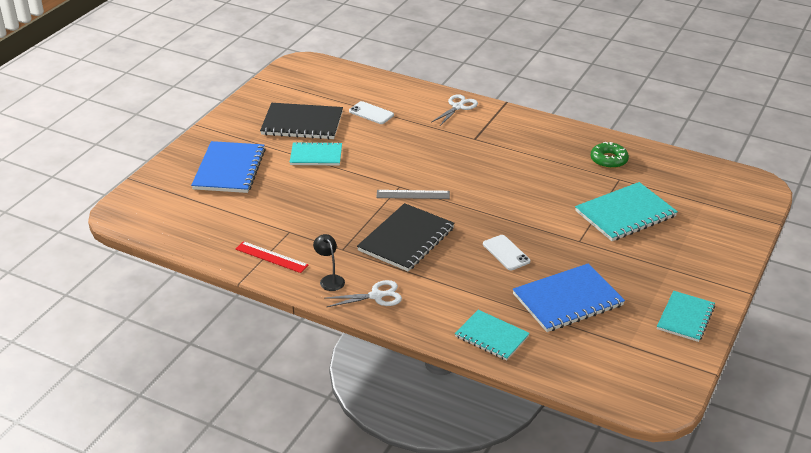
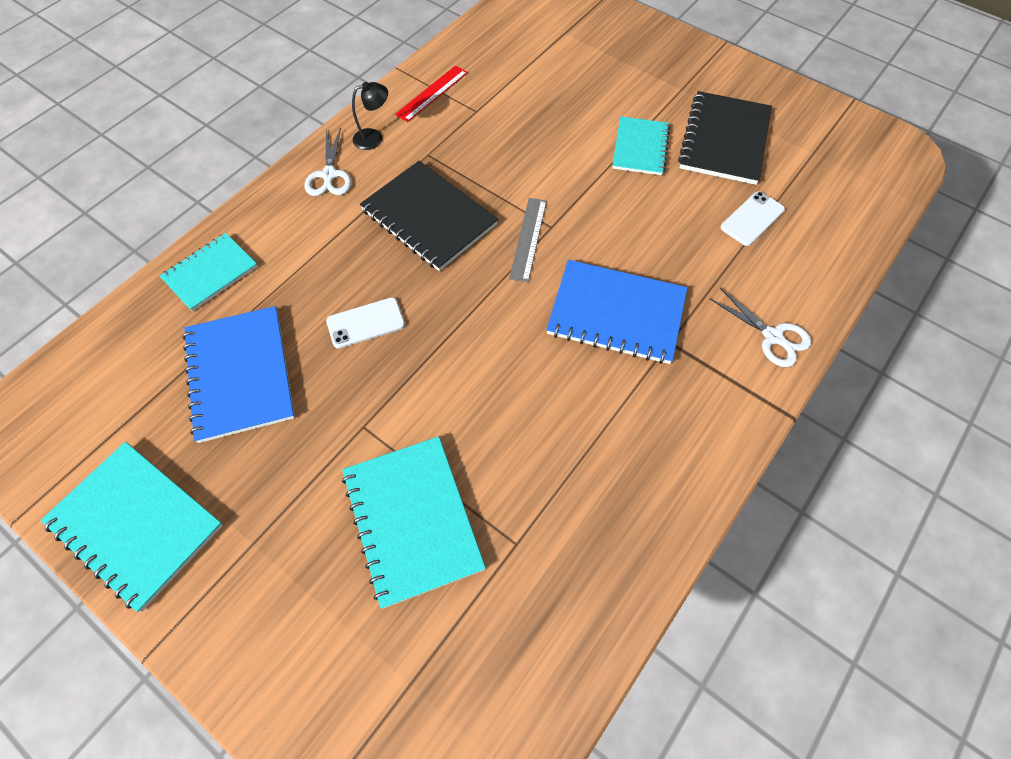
camera: 100 degrees right, 25 degrees up
(229, 169) = (618, 67): blue notebook -> blue notebook (616, 313)
(608, 160) = (580, 544): green donut -> none
(685, 317) = (136, 524): turquoise notebook -> turquoise notebook, size x1.55

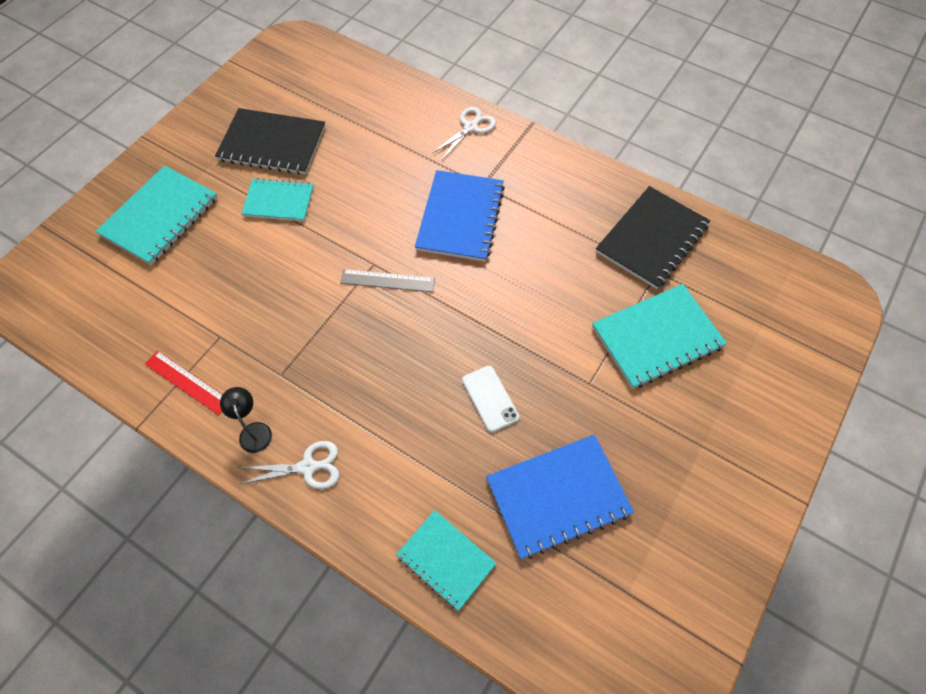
camera: 95 degrees left, 0 degrees up
(136, 524) = (712, 545): turquoise notebook -> turquoise notebook (160, 216)
(429, 217) = (365, 363): black notebook -> black notebook (651, 239)
(752, 219) = (360, 131): white phone -> none

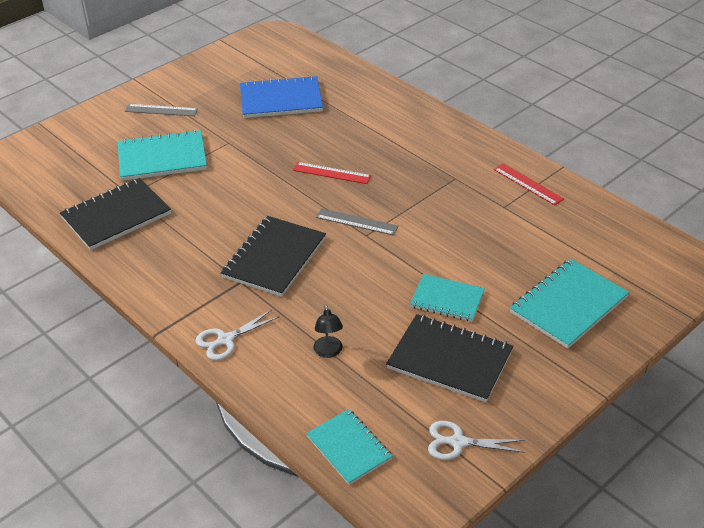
camera: 165 degrees left, 20 degrees down
(253, 431) = (477, 153): black lamp -> black lamp (328, 352)
(308, 467) = (439, 132): white scissors -> white scissors (457, 442)
(437, 353) = (331, 173): none -> red ruler
(446, 560) = (361, 87): turquoise notebook -> turquoise notebook (348, 448)
(460, 217) = (274, 258): blue notebook -> black notebook
(490, 398) = (303, 145): white phone -> none
(716, 433) = (161, 110): none -> grey ruler

